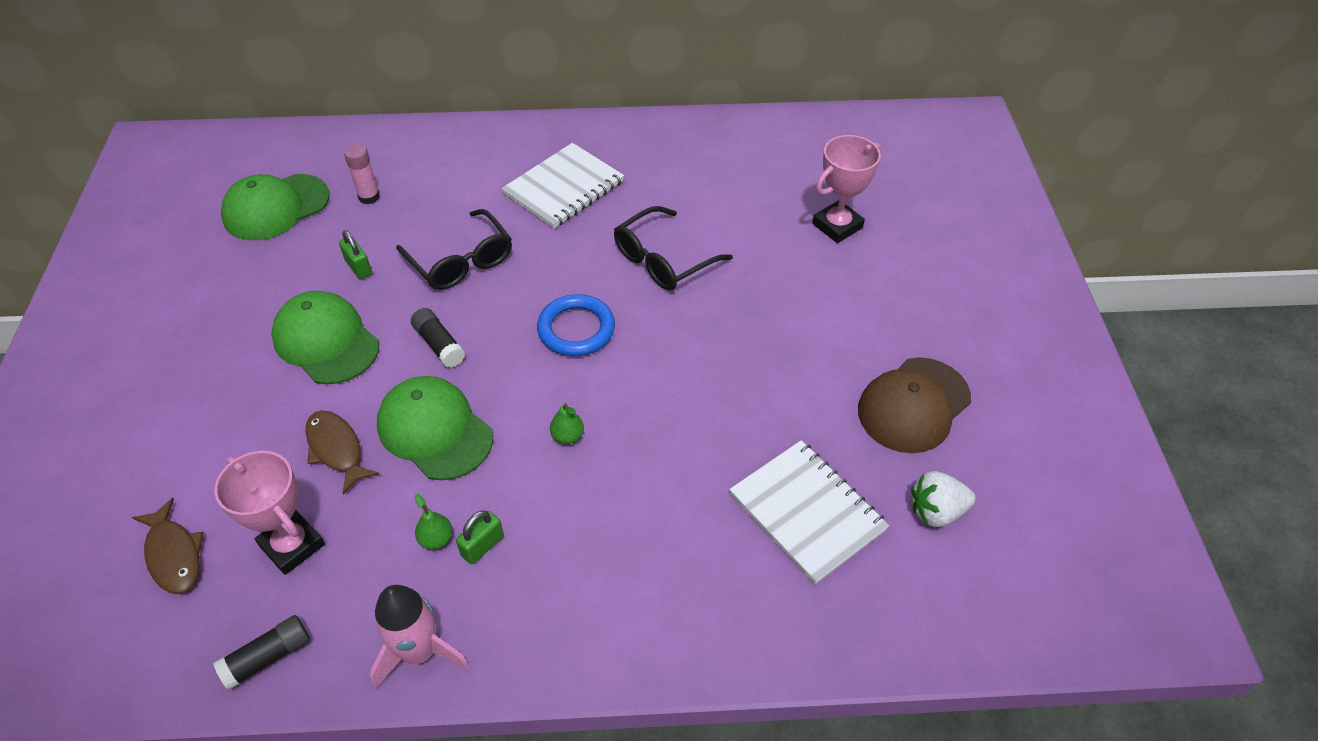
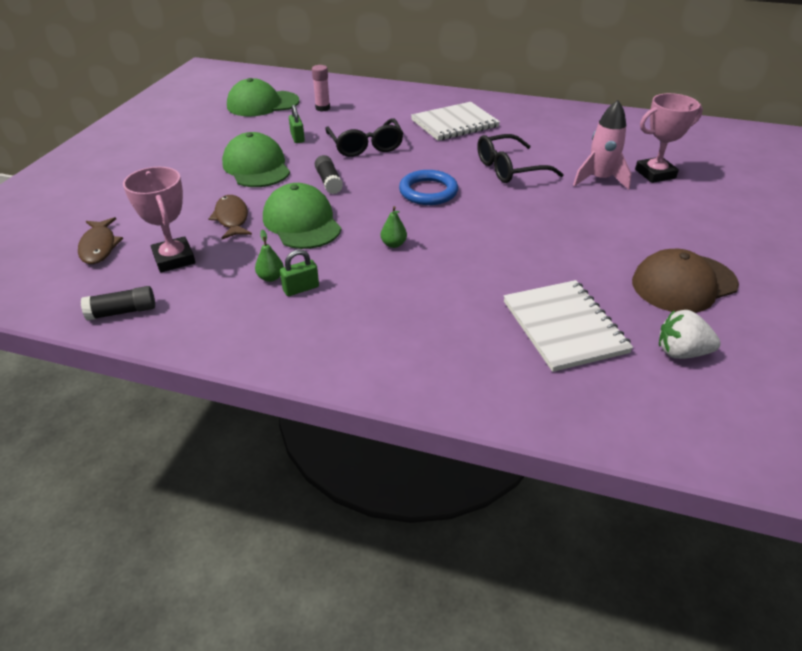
camera: 20 degrees right, 10 degrees down
(419, 652) = (224, 335): pink rocket -> pink rocket (599, 179)

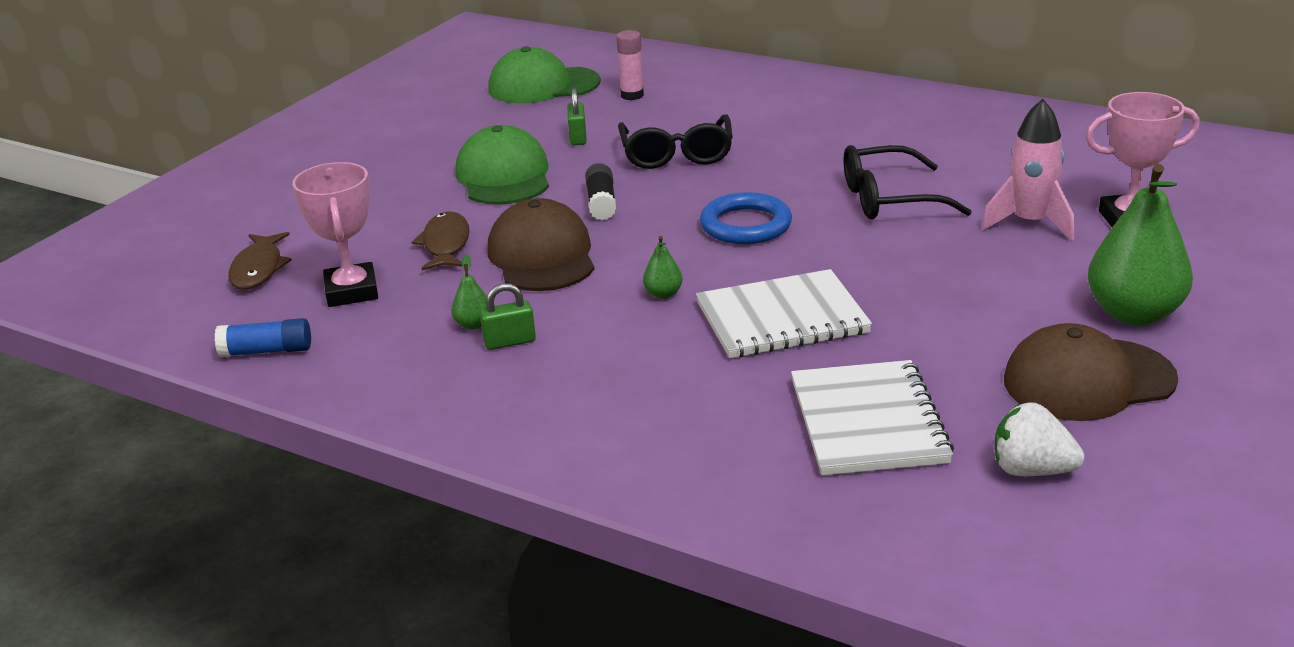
camera: 15 degrees right, 10 degrees down
(122, 312) = (267, 351): black glue stick -> blue glue stick
(302, 222) = (542, 256): green cap -> brown cap
(454, 124) = (831, 127): white notebook -> white notebook (782, 318)
(687, 235) = (1134, 313): none -> green pear

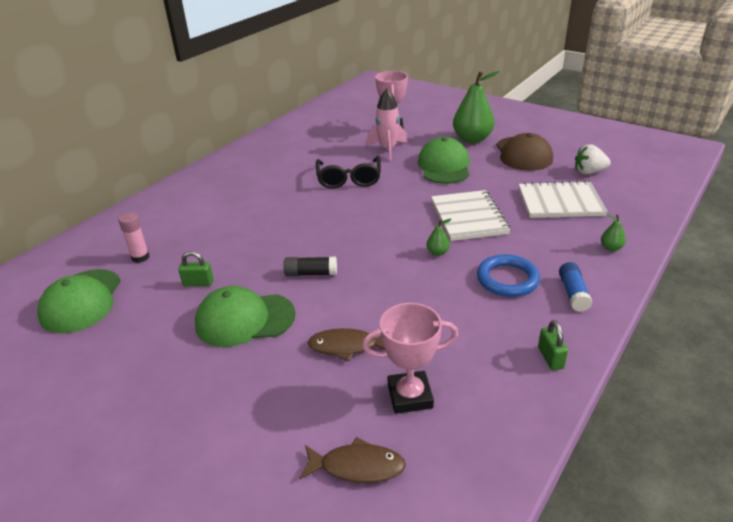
camera: 85 degrees left, 5 degrees up
(267, 351) = (497, 441): blue glue stick -> blue glue stick (573, 293)
(473, 325) = (466, 328): green pear -> green pear (611, 248)
(510, 342) = (488, 311): green padlock -> green padlock (550, 358)
(542, 256) = (378, 299): brown cap -> none
(676, 154) = (253, 242): black glasses -> none
(746, 225) = (362, 222): blue ring -> blue ring (507, 279)
(981, 286) = (444, 166): none -> green cap
(1031, 470) = (589, 172): white strawberry -> white strawberry turned 60 degrees clockwise

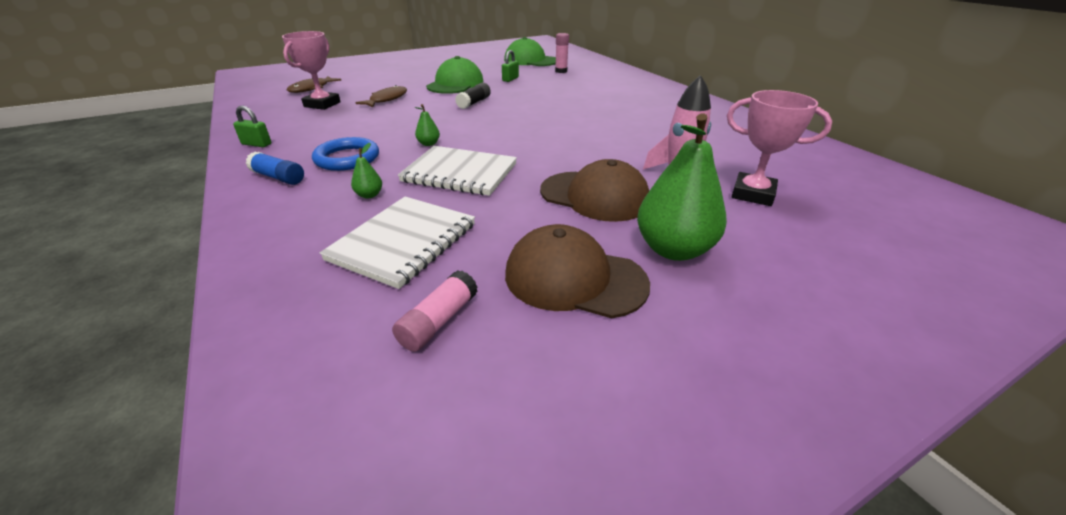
camera: 115 degrees right, 0 degrees up
(349, 179) = (612, 139): black glasses -> none
(444, 166) = (594, 196): green cap -> brown cap
(589, 172) = (438, 321): white strawberry -> pink glue stick
(611, 248) = (278, 229): green pear -> green pear (369, 195)

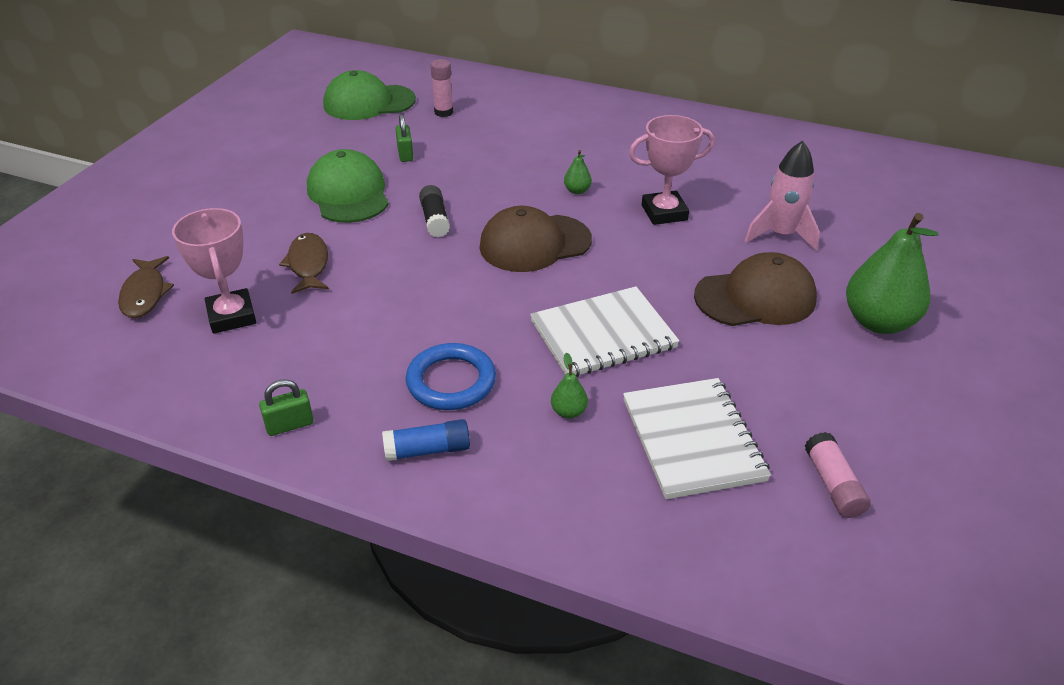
camera: 40 degrees left, 5 degrees up
(428, 144) = (501, 312): green pear -> green pear (577, 191)
(574, 278) = (857, 390): brown cap -> brown cap (534, 243)
(752, 194) = (856, 230): pink trophy -> pink trophy (664, 213)

